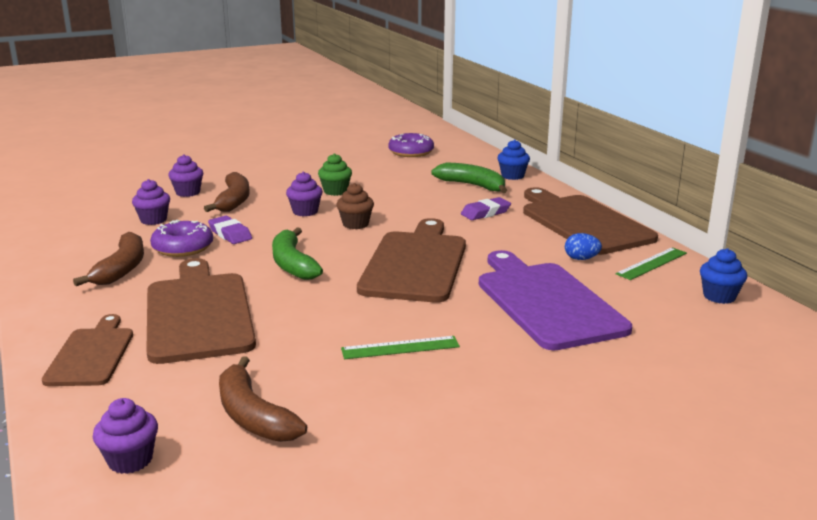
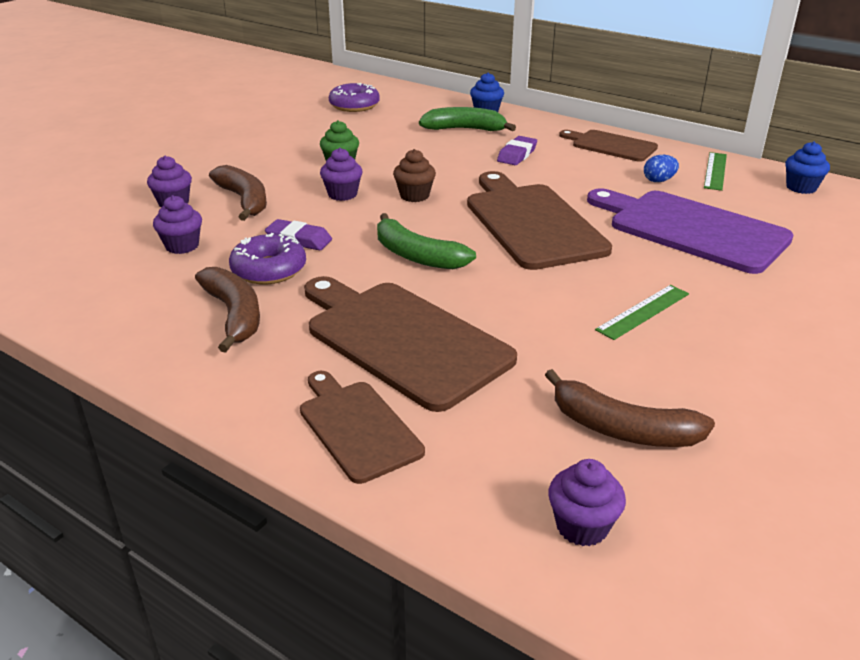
camera: 30 degrees left, 10 degrees up
(583, 223) = (611, 145): brown cutting board -> brown cutting board, size x0.59

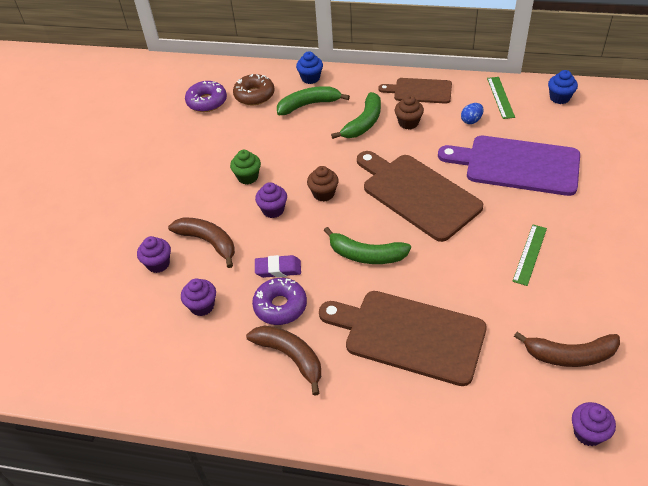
camera: 20 degrees left, 15 degrees up
(357, 427) = (431, 416): brown cutting board -> none
(410, 111) = (254, 95): none -> brown donut
(517, 155) = (363, 123): purple eraser -> green banana
(573, 166) = (408, 123): none -> brown cupcake

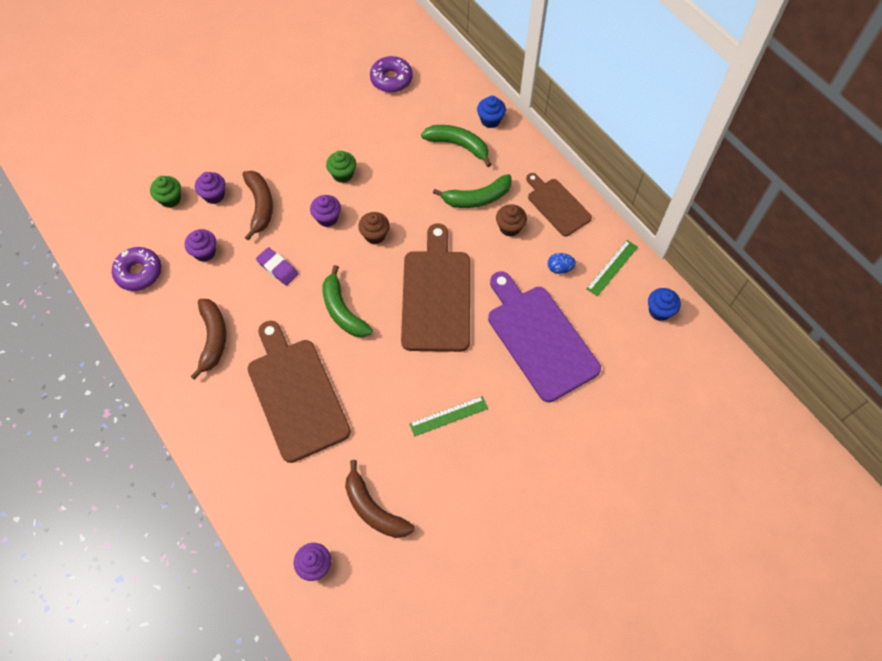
camera: 40 degrees right, 15 degrees up
(121, 295) = (170, 199): none -> green cupcake
(254, 95) = (431, 102): brown donut -> none
(280, 306) = (248, 297): purple donut -> purple donut (139, 272)

